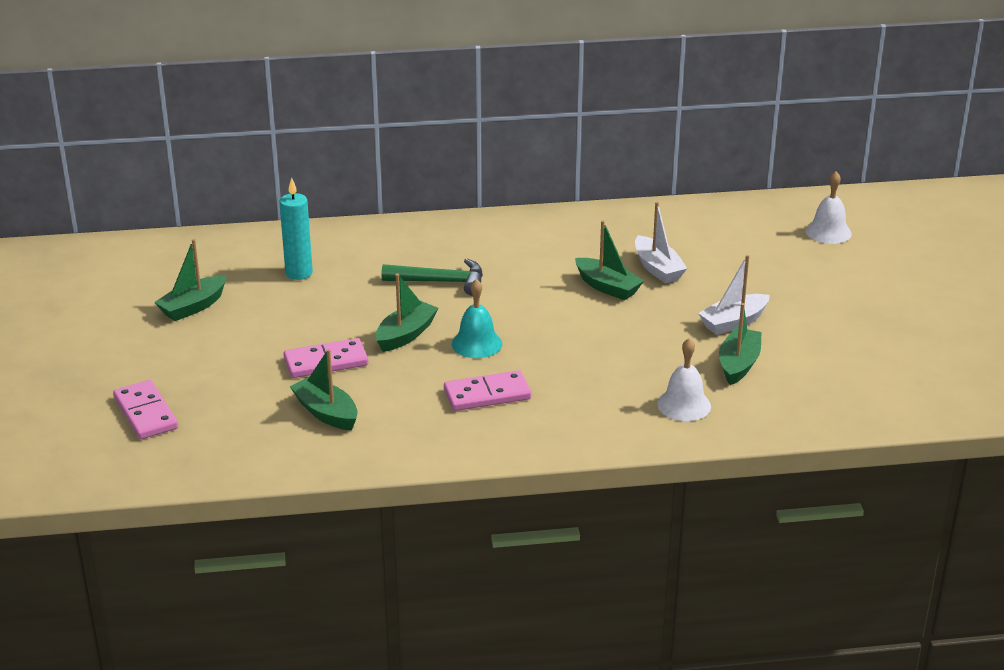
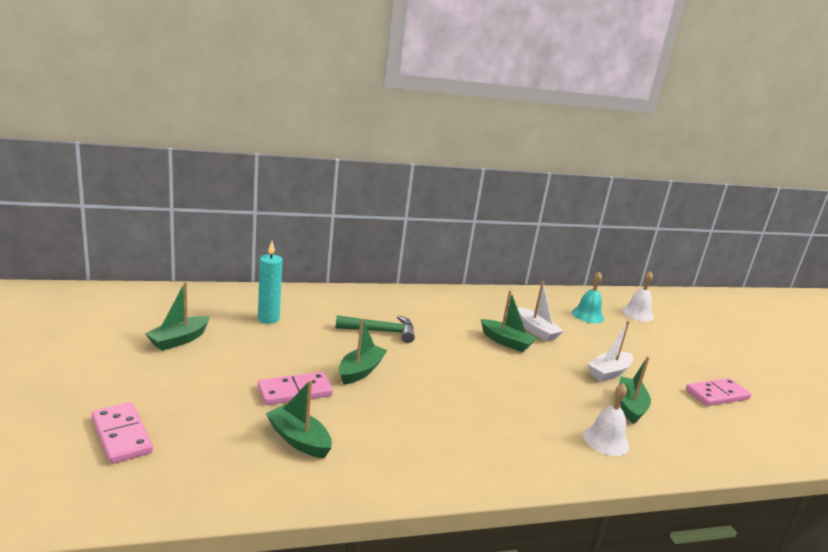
camera: 10 degrees left, 10 degrees down
(476, 343) = (420, 381): turquoise bell -> turquoise bell (587, 315)
(487, 394) = (440, 426): pink domino -> pink domino (717, 394)

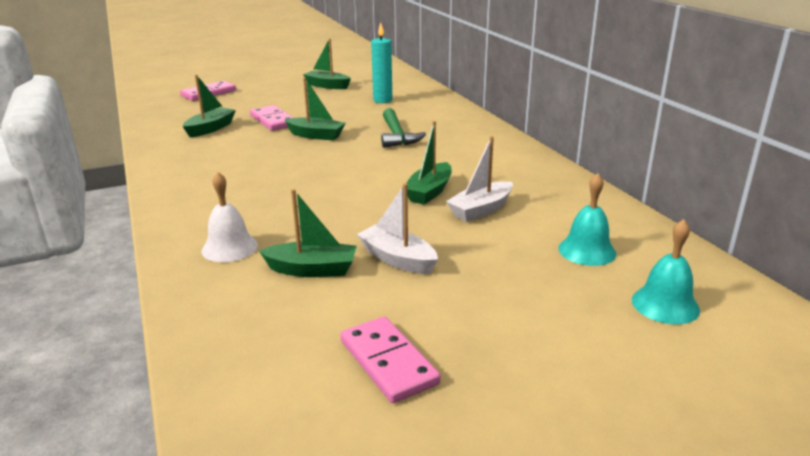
camera: 85 degrees right, 5 degrees up
(637, 314) = (665, 304): white bell -> turquoise bell

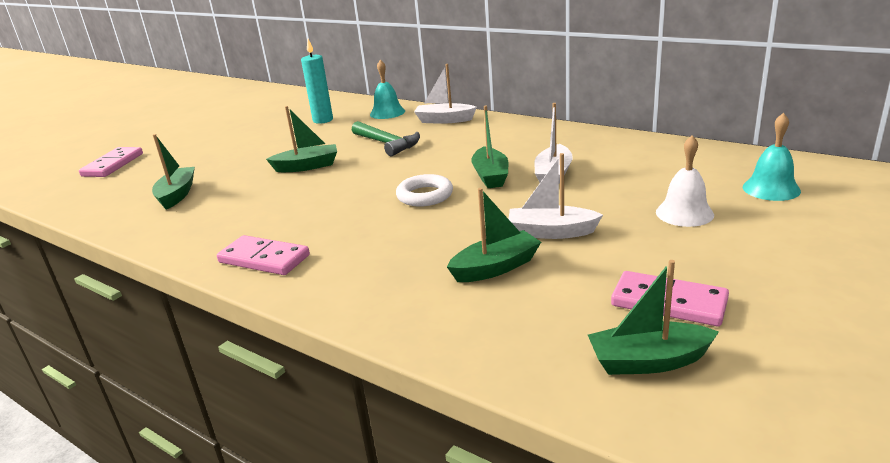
camera: 30 degrees left, 0 degrees up
(229, 247) = (388, 282): white bell -> white bell (684, 213)
(273, 121) = (237, 167): pink domino -> pink domino (264, 259)
(327, 86) = (243, 123): green boat -> green boat (648, 361)
(356, 189) = (425, 195): none -> white ring
(471, 129) = (444, 120): none -> white boat
(587, 250) = (671, 175): turquoise bell -> turquoise bell (387, 112)

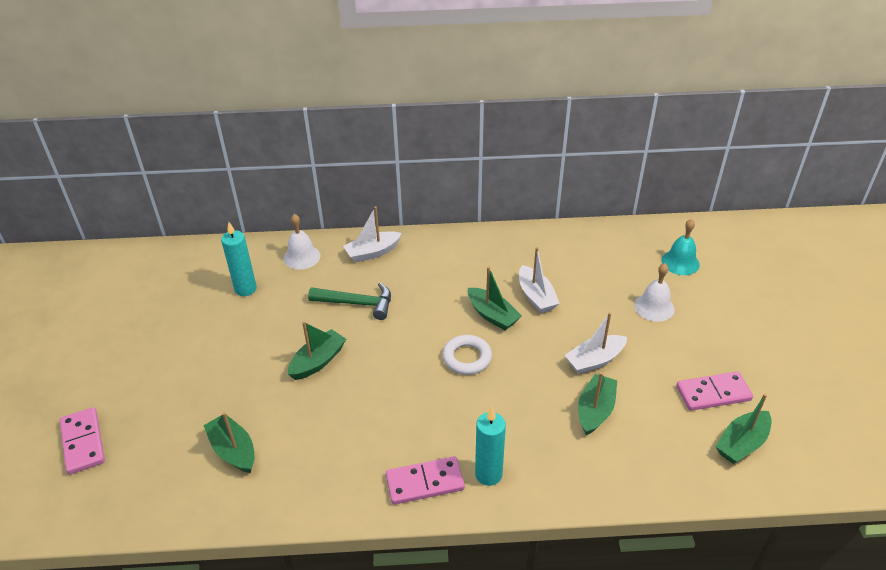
camera: 40 degrees left, 15 degrees up
(322, 274) = (488, 474): none -> turquoise candle
(387, 112) = (302, 257): turquoise bell -> white bell

